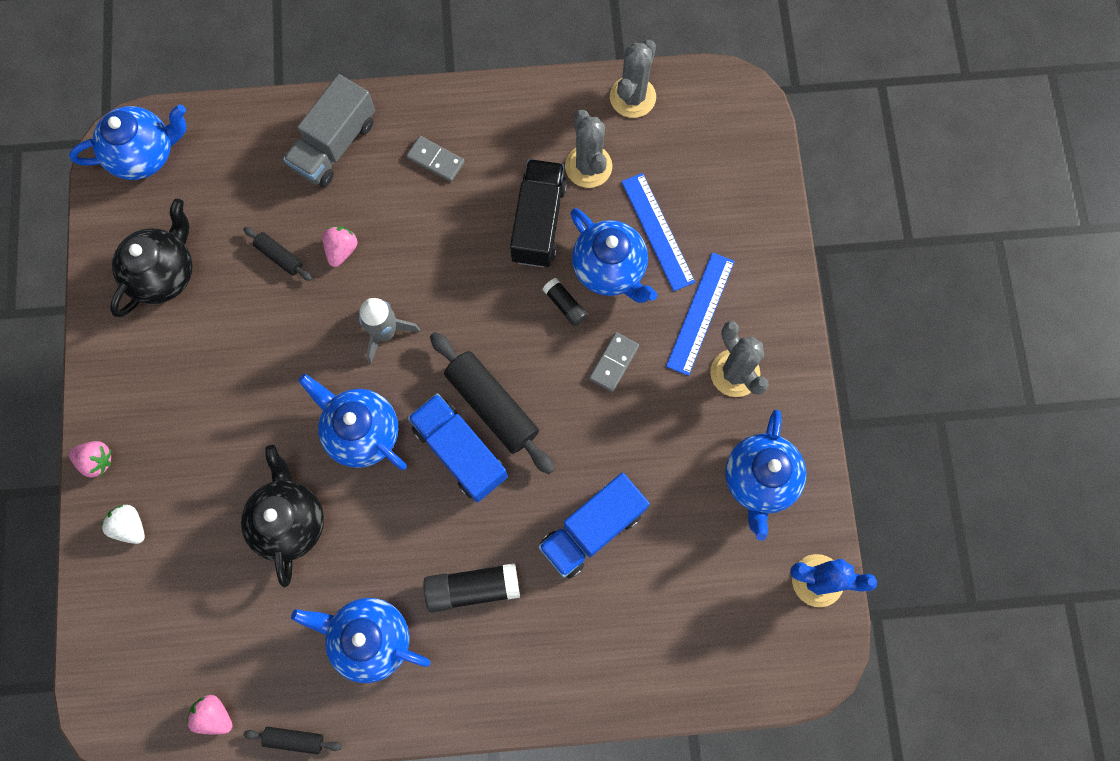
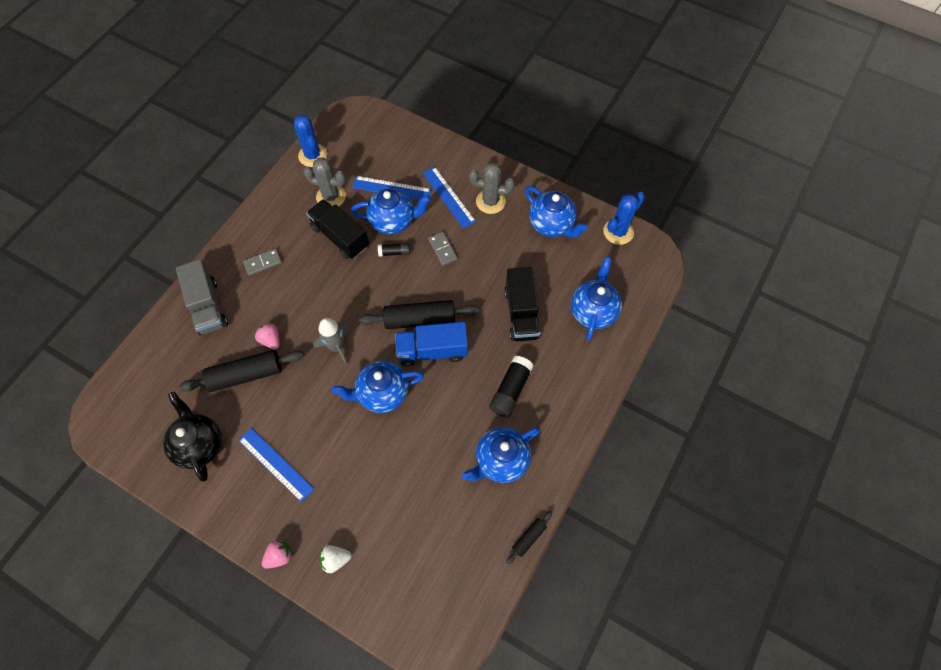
camera: 55 degrees left, 10 degrees down
(144, 155) = (117, 412): blue teapot -> blue teapot (593, 311)
(196, 375) = (276, 464): none -> blue ruler
(214, 715) = (484, 577): pink strawberry -> none
(279, 256) = (246, 375): black rolling pin -> black rolling pin, size x2.01
(290, 521) = (403, 464): black teapot -> none
(592, 529) = (521, 313): blue truck -> black truck
(632, 97) = (313, 155): grey cactus -> blue cactus

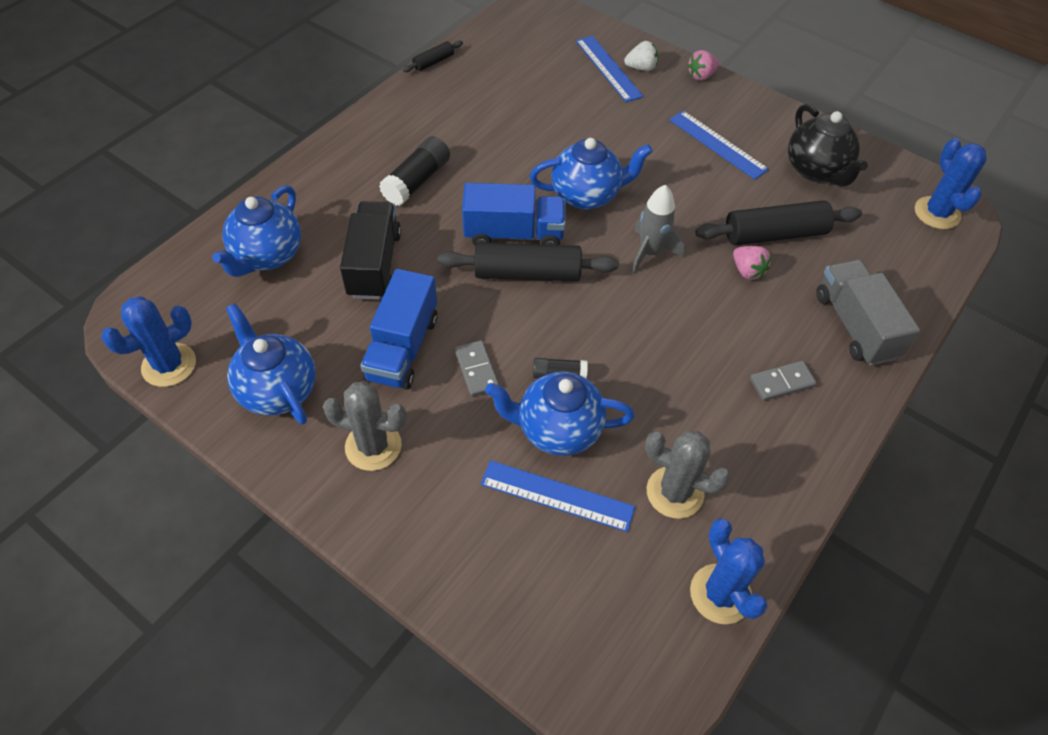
camera: 175 degrees left, 10 degrees down
(117, 412) = (937, 213): none -> blue cactus
(340, 237) = (652, 412): black truck -> none
(448, 197) = (449, 465): blue ruler -> blue ruler (608, 68)
(488, 258) = (402, 348): none -> blue truck
(501, 461) = (447, 120): blue teapot -> none

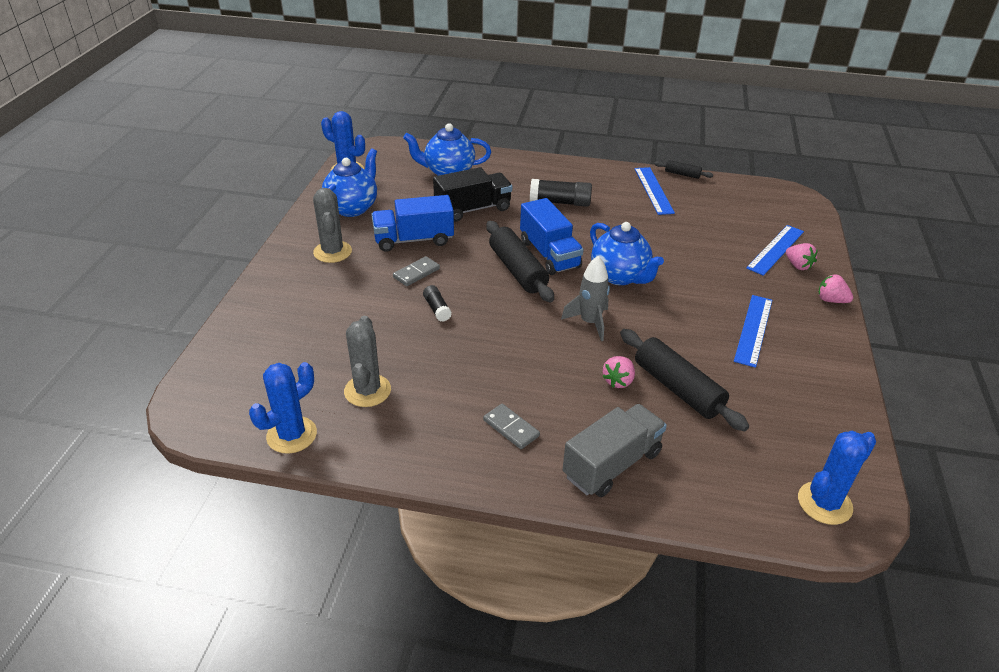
camera: 65 degrees right, 15 degrees down
(557, 495) = (335, 335): blue ruler -> blue ruler (653, 190)
(558, 430) = (389, 321): blue teapot -> none
(641, 68) = (798, 265): white strawberry -> pink strawberry
(816, 170) = (789, 399): black teapot -> none

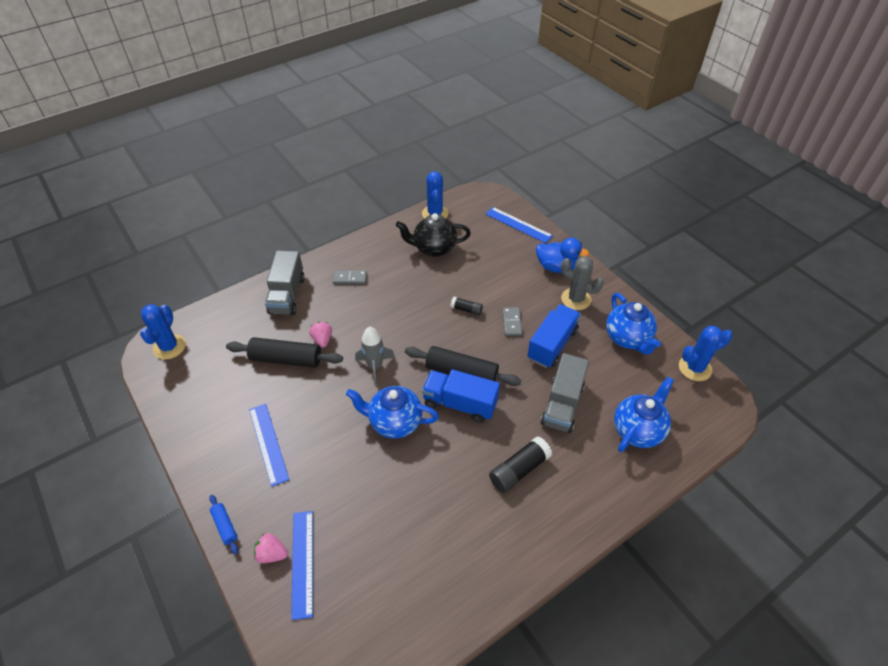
camera: 135 degrees right, 10 degrees up
(293, 284) = (556, 267): none -> blue duck
(367, 391) = (434, 248): grey cactus -> black teapot
(473, 209) = (562, 404): black truck -> grey truck
(653, 190) = (469, 564): blue ruler -> blue ruler (518, 225)
(682, 174) = (470, 626): black rolling pin -> none
(831, 300) = (225, 526): pink strawberry -> blue rolling pin

